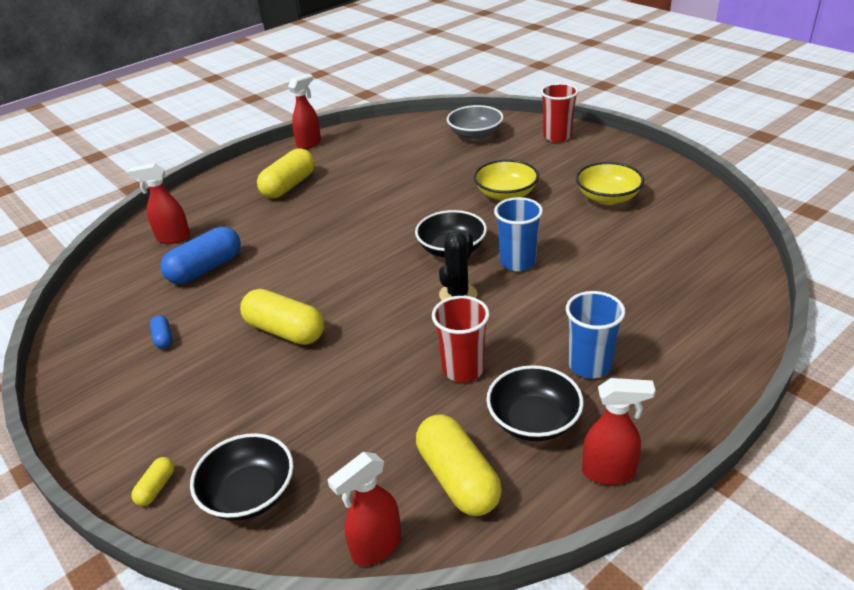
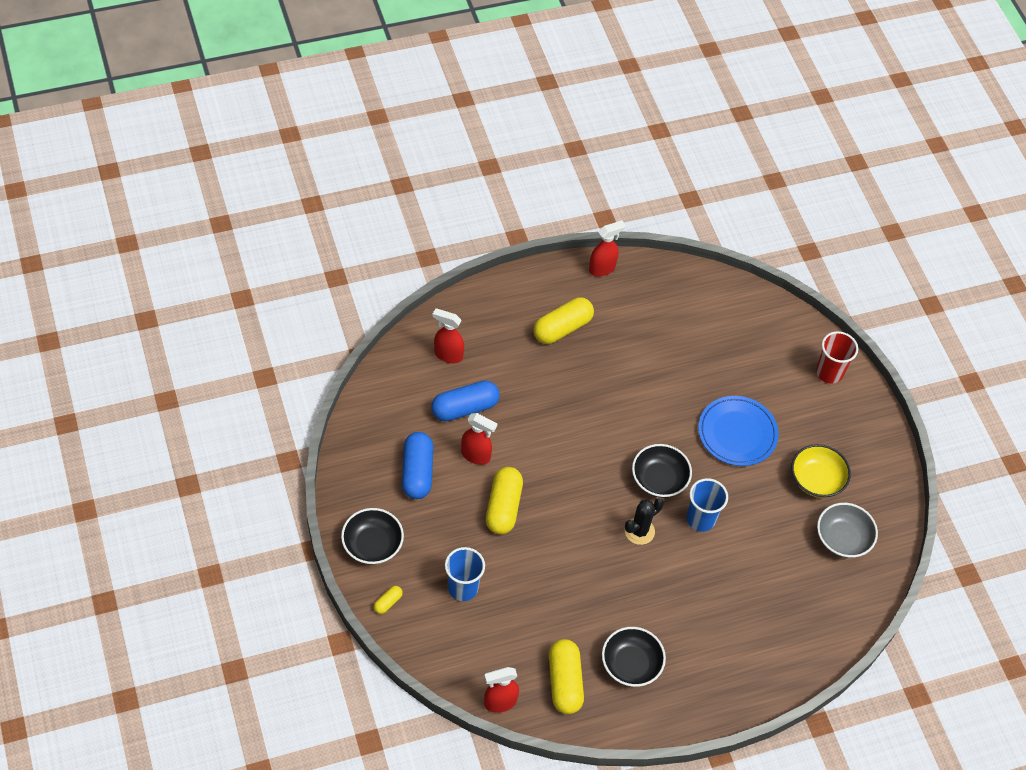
camera: 15 degrees right, 20 degrees up
(163, 338) = (417, 472): blue capsule -> blue capsule, size x2.15
(249, 494) = (440, 633): black bowl -> black bowl (372, 545)
(285, 331) = (503, 507): yellow capsule -> yellow capsule turned 45 degrees clockwise
(463, 369) = (608, 602): red cup -> none
(475, 135) = (757, 332): grey bowl -> grey bowl (843, 538)
(506, 194) = (737, 433): yellow bowl -> blue plate
(589, 365) = (692, 640): blue cup -> blue cup (463, 588)
(609, 472) = (654, 721): red spray bottle -> red spray bottle (476, 455)

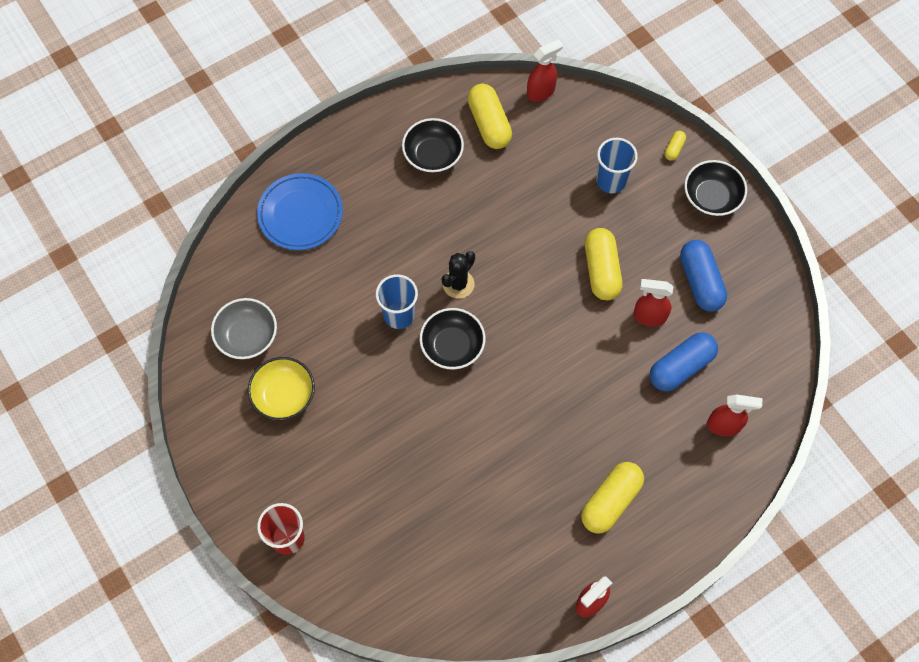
camera: 170 degrees right, 10 degrees up
(737, 433) = (380, 425): blue plate -> blue plate (300, 214)

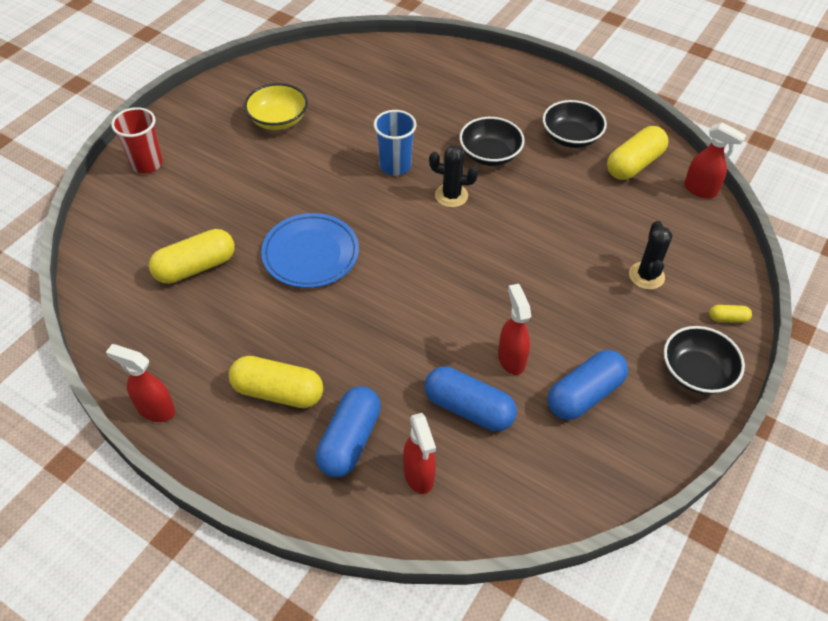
camera: 65 degrees right, 15 degrees down
(247, 336) = (321, 82): grey bowl -> none
(300, 214) = (452, 76): blue plate -> blue plate (310, 254)
(452, 346) = (385, 211): black bowl -> black bowl (490, 154)
(601, 270) = (538, 300): yellow capsule -> yellow capsule (195, 267)
(611, 181) = (646, 276): blue cup -> black cactus
(676, 463) = (349, 440): none -> blue capsule

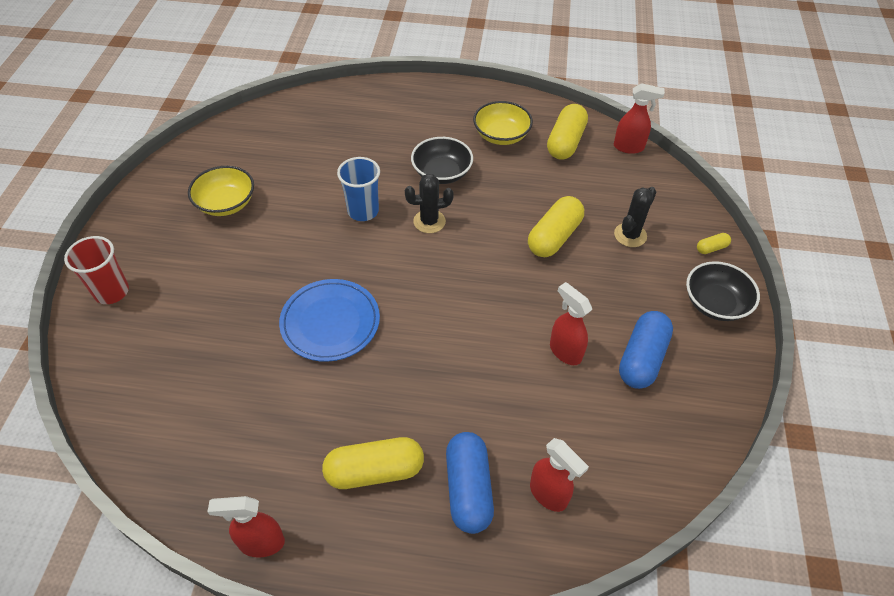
camera: 25 degrees left, 0 degrees up
(195, 267) = (222, 379): yellow capsule -> yellow capsule (554, 237)
(468, 408) = (555, 412): blue capsule -> none
(571, 137) = (501, 135): black bowl -> yellow bowl
(646, 276) = (630, 235): black cactus -> black cactus turned 60 degrees clockwise

